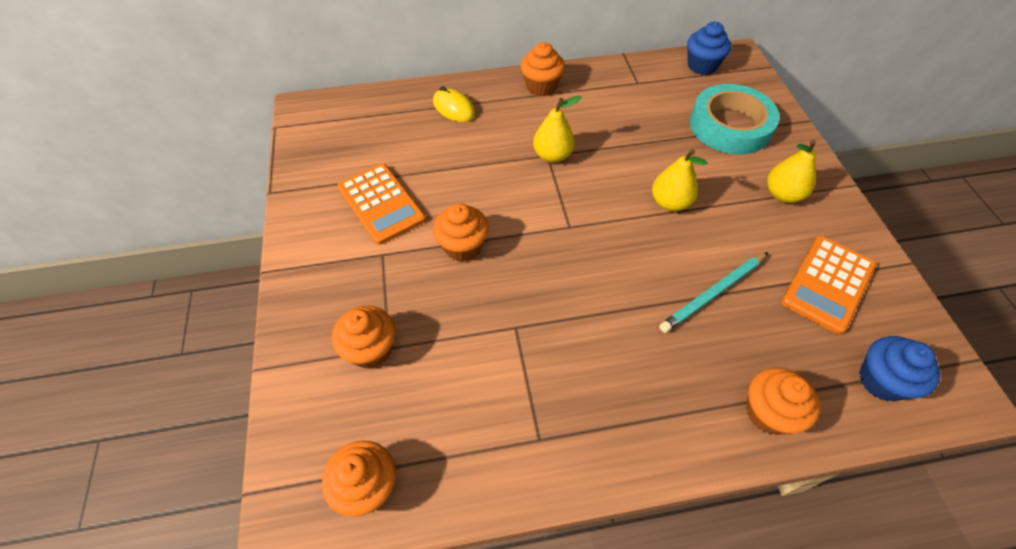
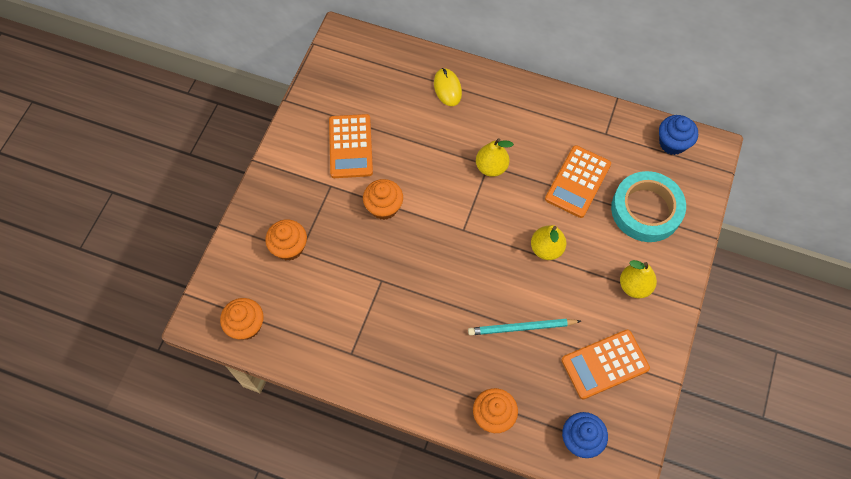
camera: 30 degrees right, 10 degrees up
(541, 86) = (526, 100): orange cupcake -> none
(647, 131) = (578, 182): none -> orange calculator

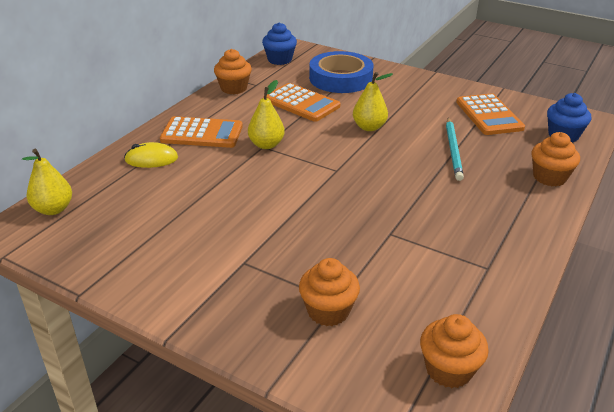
camera: 80 degrees left, 30 degrees down
(350, 146) = (192, 238): orange calculator -> orange calculator (202, 133)
(384, 207) = (291, 221): orange cupcake -> orange cupcake (234, 88)
(634, 286) = (413, 93): yellow pear -> yellow pear (53, 209)
(646, 210) = (340, 78): turquoise tape -> blue tape

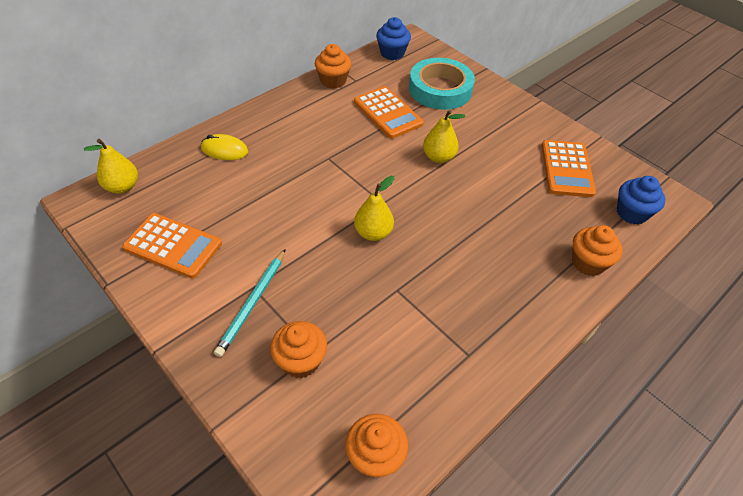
camera: 15 degrees right, 15 degrees up
(202, 133) = (281, 130): orange calculator -> orange calculator (173, 246)
(266, 145) = (332, 157): yellow pear -> yellow pear (373, 233)
(340, 78) = (440, 89): blue tape -> turquoise tape
(453, 150) = (507, 205): turquoise pencil -> turquoise pencil (252, 303)

